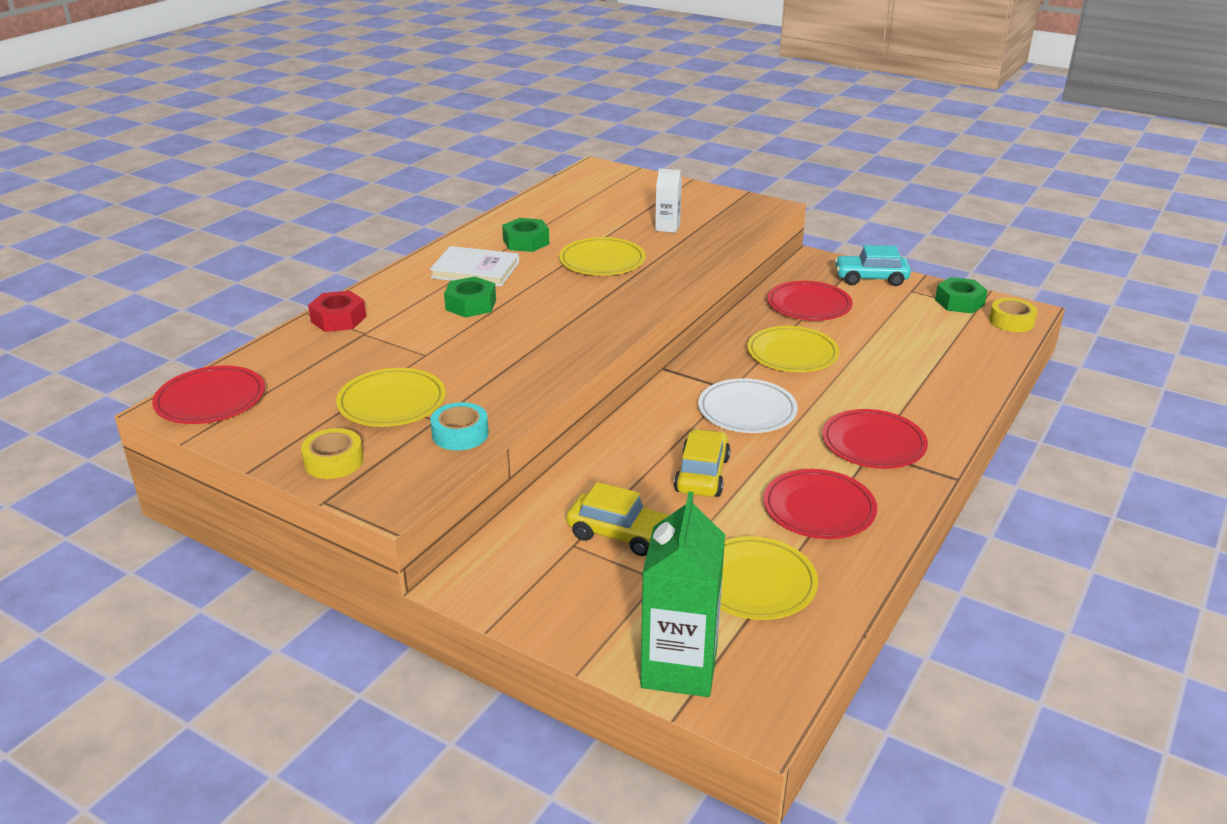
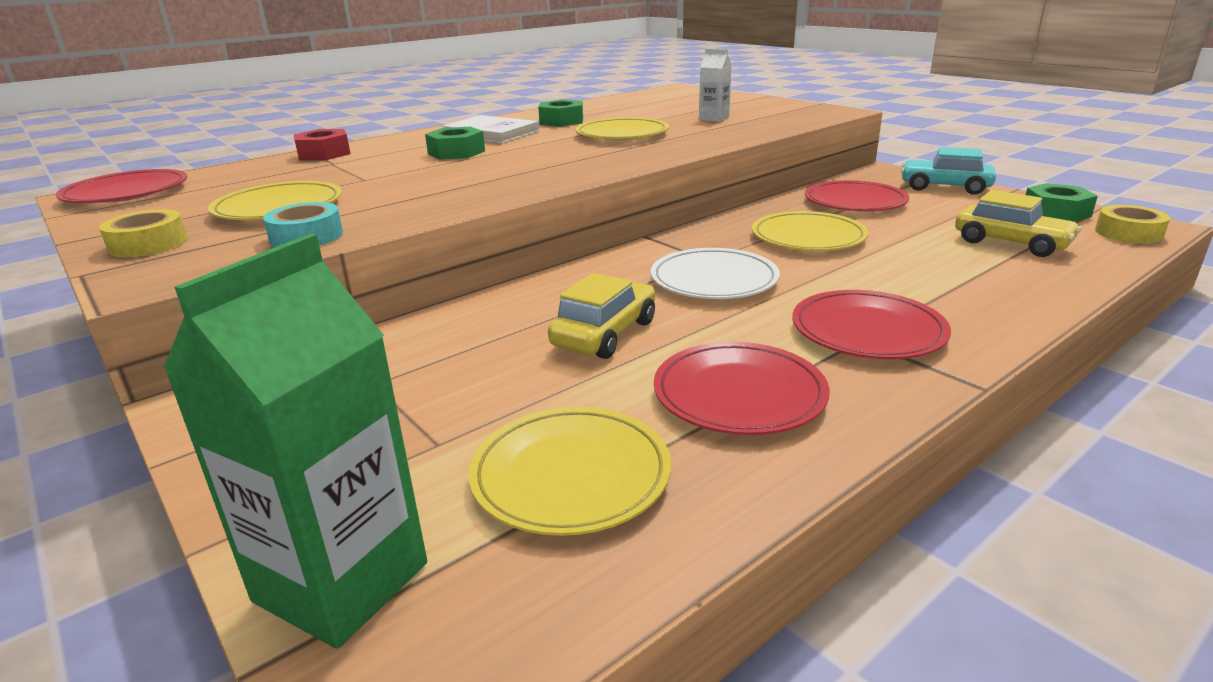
camera: 20 degrees right, 5 degrees down
(620, 534) = (441, 382): yellow car -> yellow car (1011, 243)

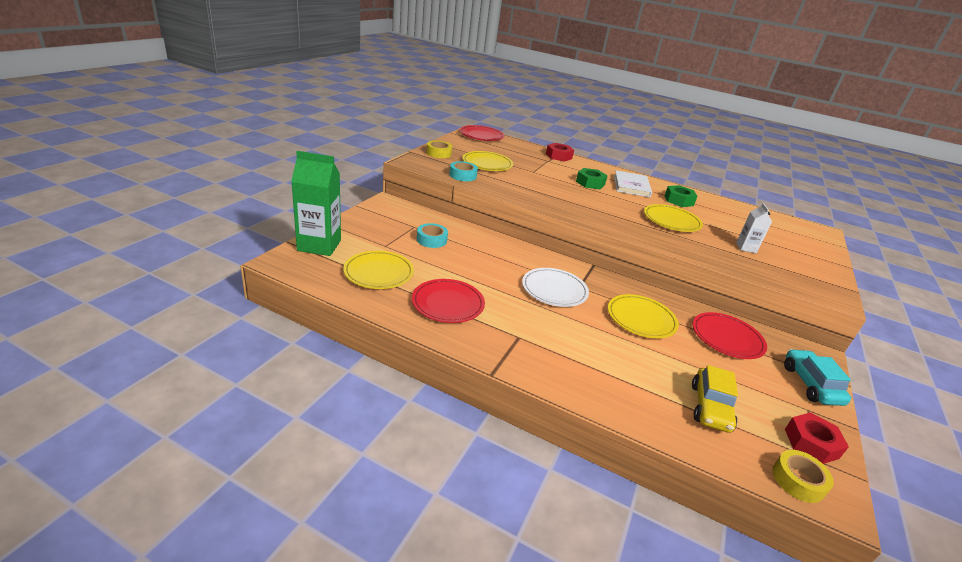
camera: 60 degrees right, 5 degrees up
(458, 370) = (431, 240): none -> turquoise tape
(605, 334) = (478, 266): yellow car -> none
(867, 331) = (529, 339): red plate -> none
(1056, 212) = (811, 443): green nut -> red nut

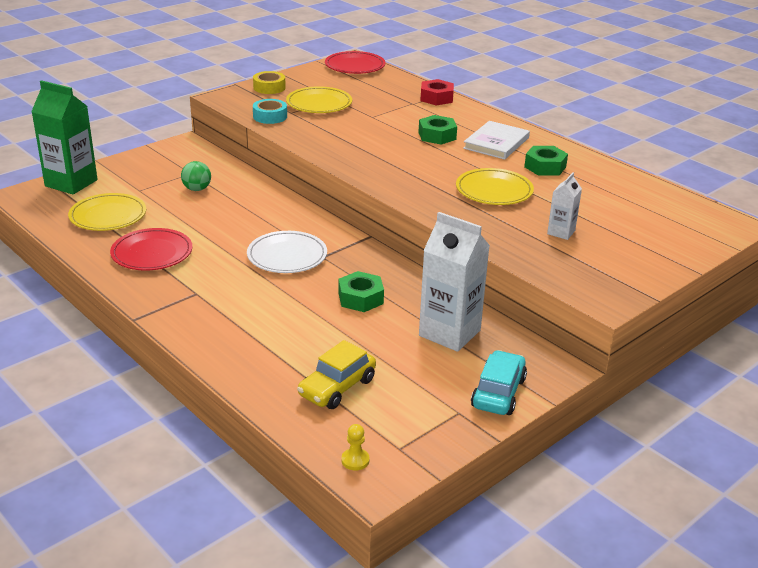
camera: 25 degrees right, 0 degrees up
(431, 240) = (197, 189): turquoise tape -> green ball
(641, 319) = (360, 298): yellow plate -> green nut
(727, 338) = (449, 333): red plate -> white carton
(798, 481) = (355, 460): yellow tape -> yellow pawn
(811, 443) = (416, 438): red nut -> none

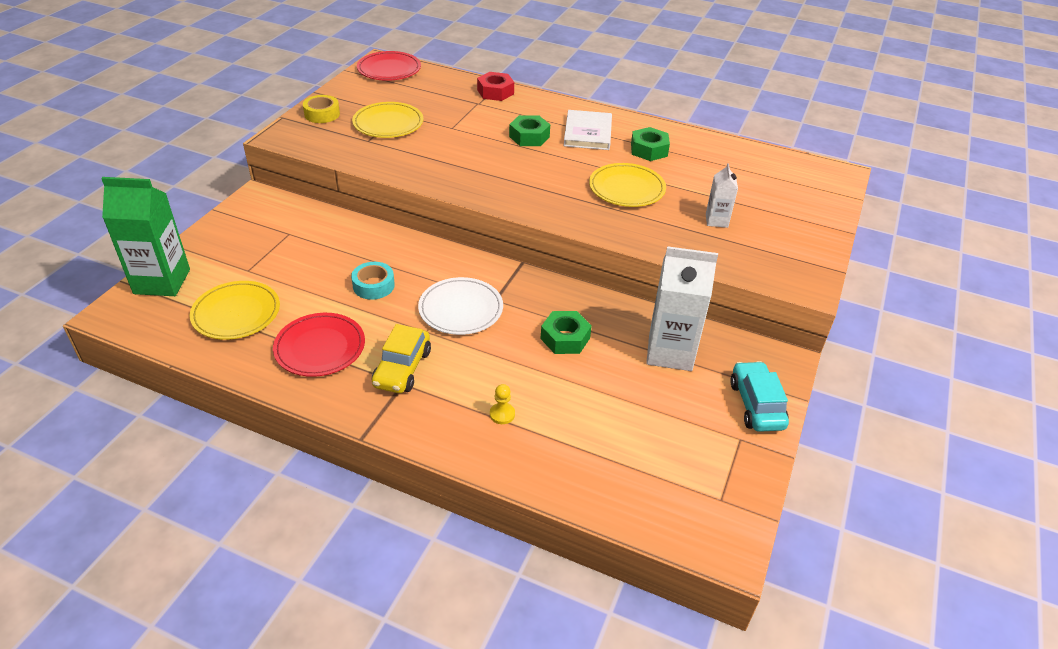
camera: 25 degrees left, 10 degrees up
(197, 189) = (310, 252): green ball -> none
(270, 116) = (350, 151): turquoise tape -> turquoise tape (373, 285)
(337, 387) = (618, 450): yellow car -> yellow car (402, 368)
(355, 460) = (694, 529): yellow pawn -> yellow pawn (502, 414)

